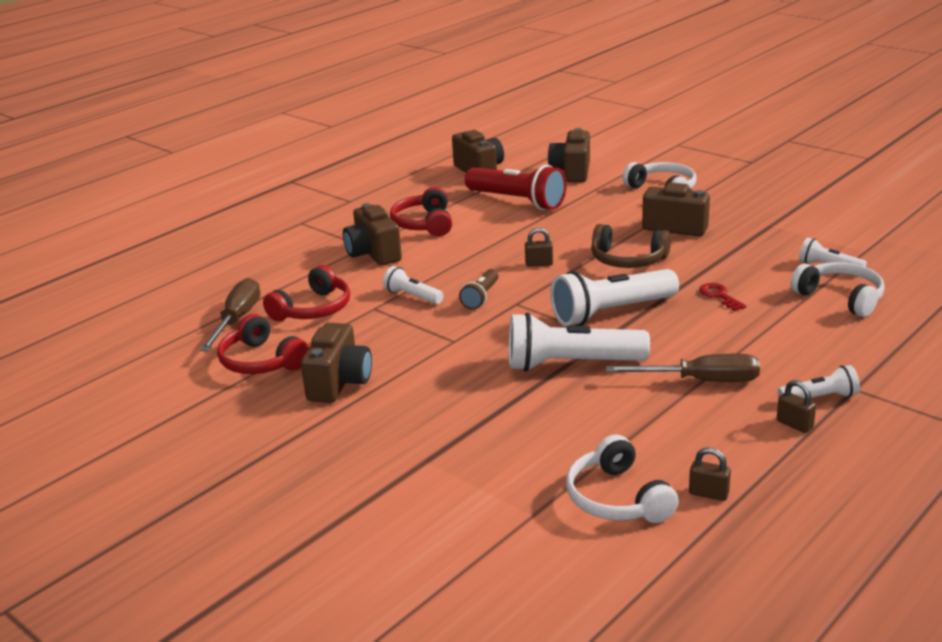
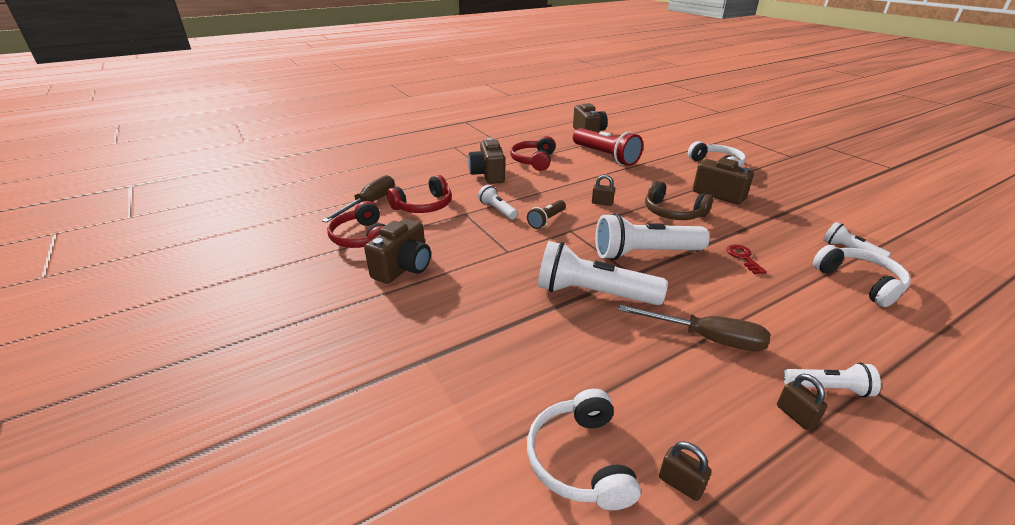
camera: 15 degrees right, 5 degrees up
(571, 172) = (652, 143): brown camera -> none

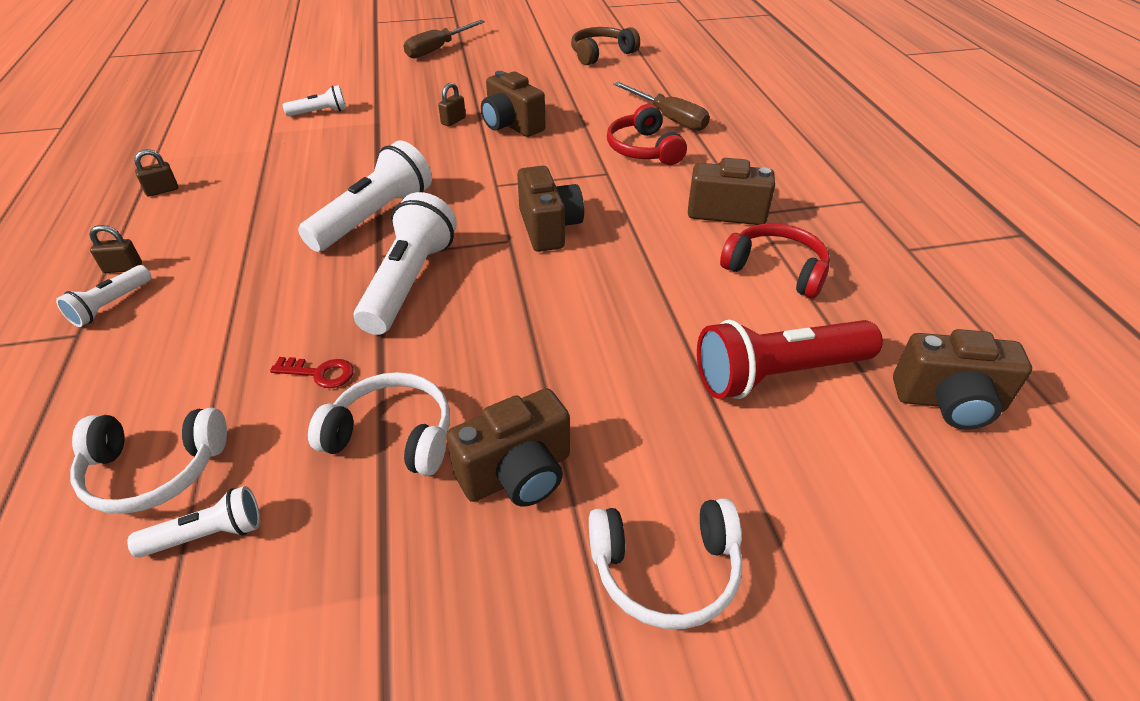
camera: 110 degrees right, 10 degrees up
(362, 238) = (587, 110): red headphones -> none
(497, 210) = (602, 197): white flashlight -> white flashlight (320, 112)
(547, 220) = (549, 228): brown flashlight -> brown camera
(580, 459) = (225, 160): white headphones -> white headphones (392, 435)
(602, 203) = (570, 294): brown padlock -> brown padlock (453, 121)
(673, 212) = (491, 362): brown headphones -> brown headphones (601, 54)
(706, 338) = (242, 262): brown screwdriver -> brown screwdriver (437, 49)

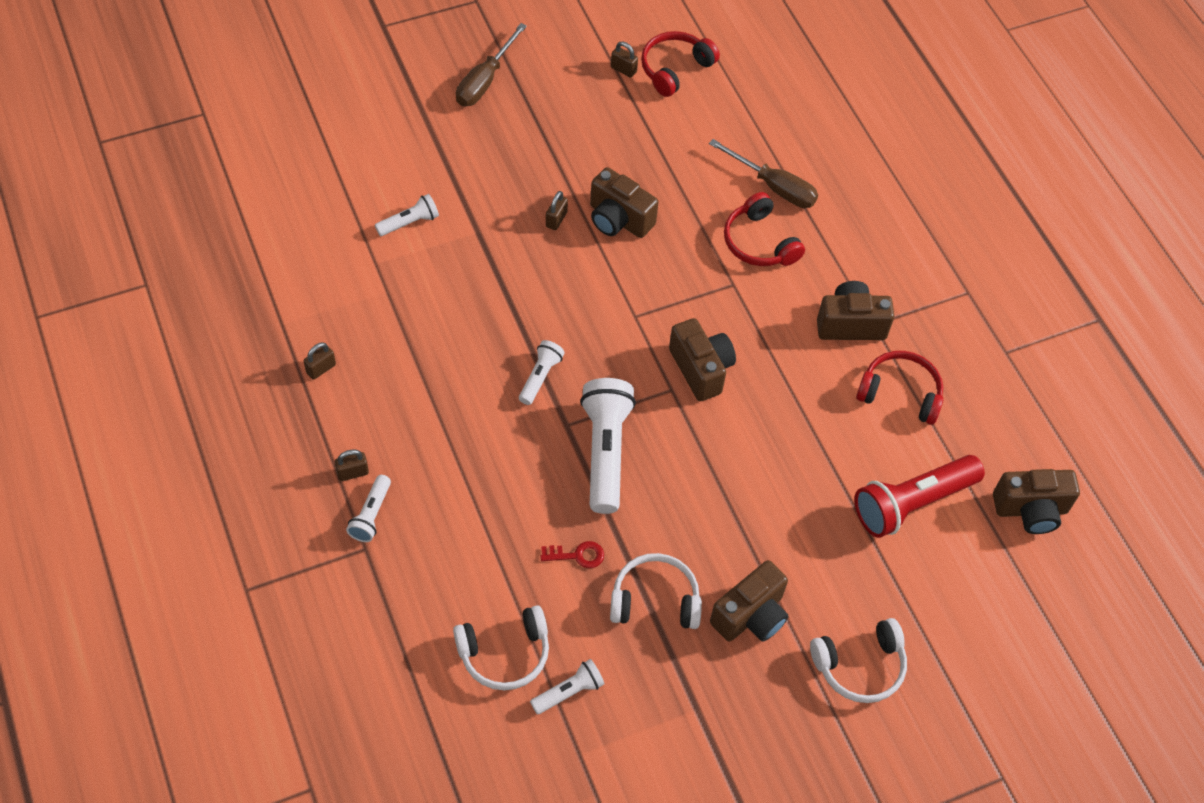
camera: 15 degrees left, 15 degrees up
(374, 217) = (540, 377): white flashlight -> white flashlight, size x0.52
(556, 51) = (623, 69): none -> brown padlock
(601, 54) = (675, 69): brown headphones -> red headphones

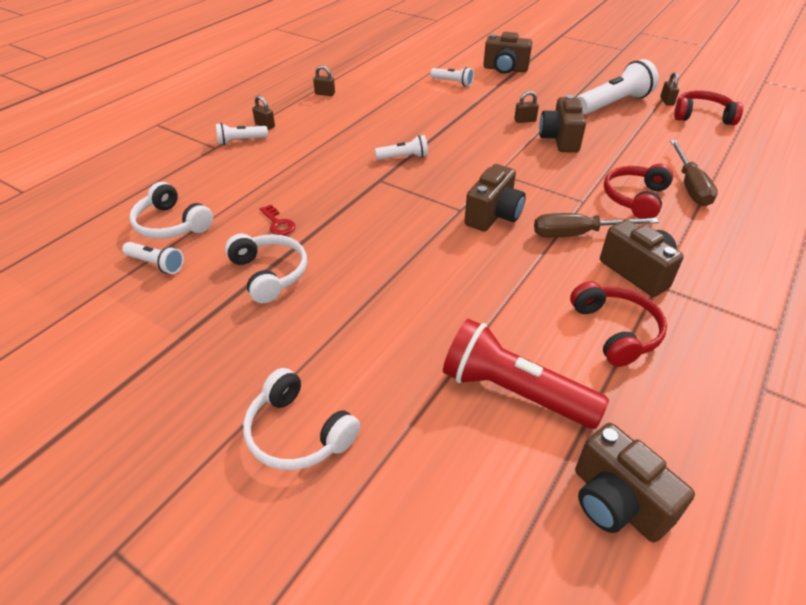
camera: 60 degrees right, 15 degrees down
(485, 81) = (578, 68): brown screwdriver -> brown screwdriver (578, 234)
(605, 452) = (375, 202): white flashlight -> white flashlight (613, 104)
(750, 616) = (296, 332): brown camera -> brown camera (505, 69)

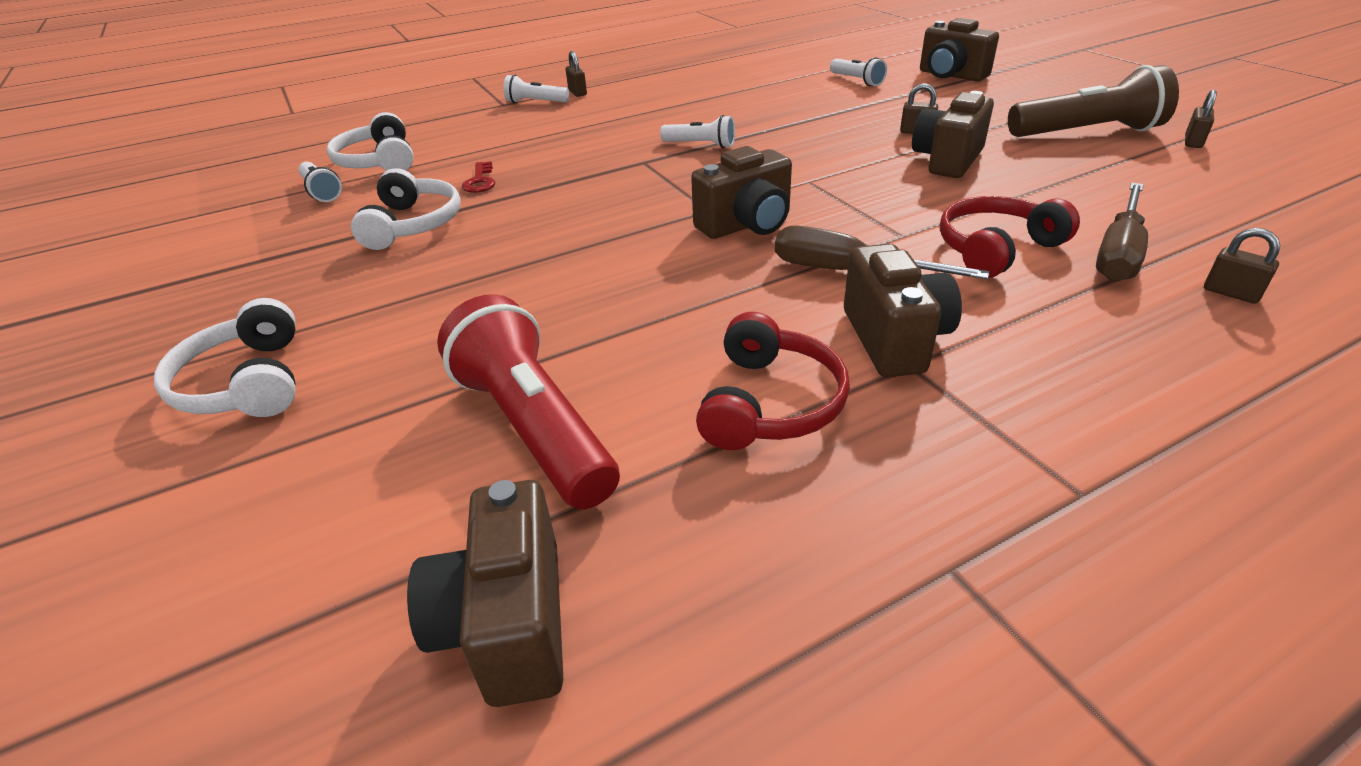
camera: 30 degrees right, 5 degrees down
(325, 94) = (679, 73): brown padlock -> brown padlock (1231, 293)
(613, 104) = (1087, 132): white flashlight -> brown flashlight
(702, 116) = (1245, 169): red headphones -> none

